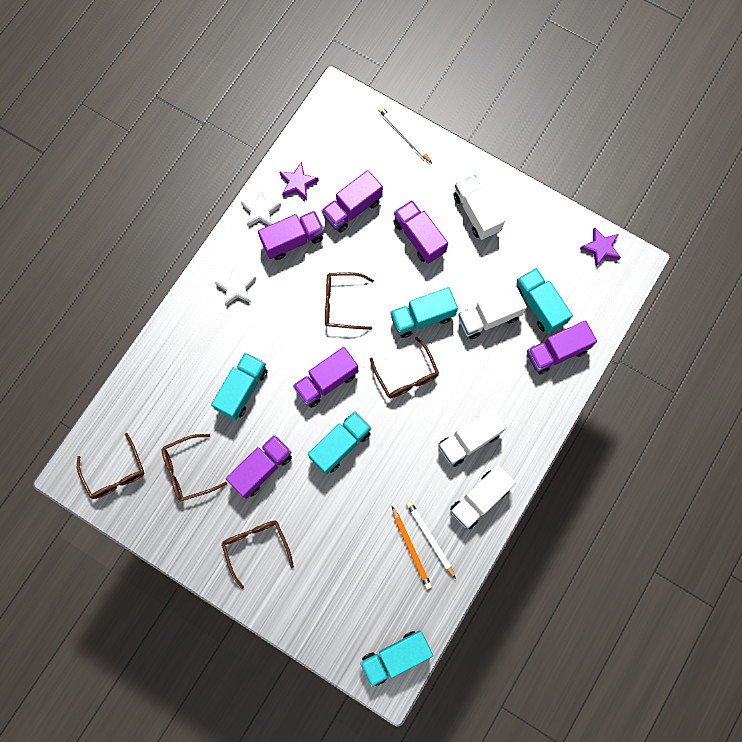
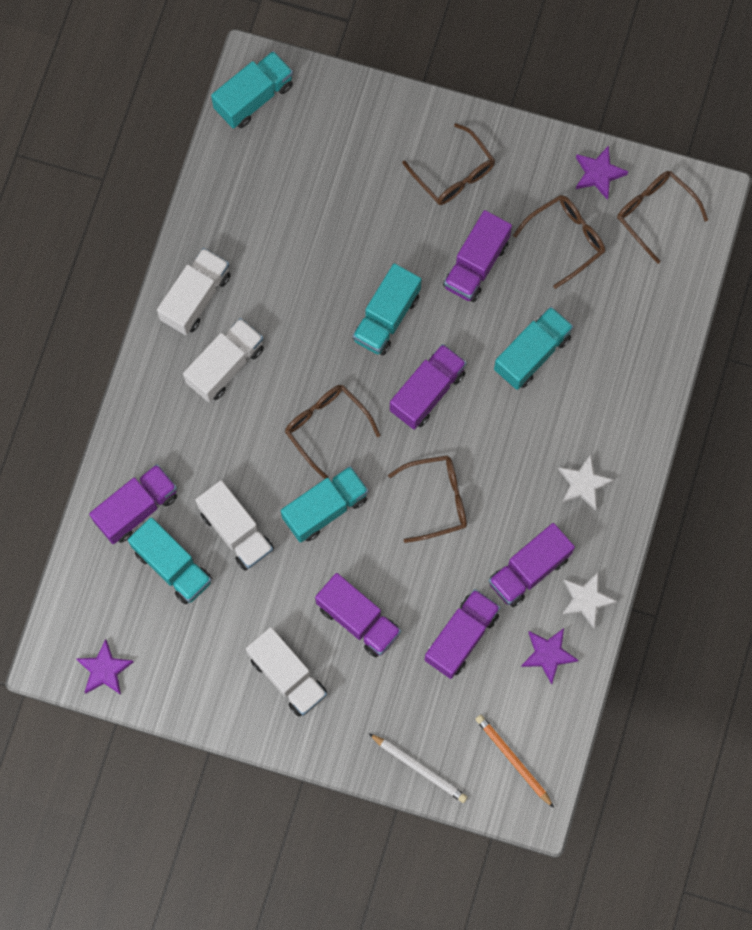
camera: 165 degrees right, 0 degrees up
(146, 516) = (598, 174): none -> purple star
(242, 390) = (532, 354): turquoise truck -> turquoise truck turned 150 degrees counterclockwise
(411, 549) = (266, 219): orange pencil -> orange pencil (513, 760)
(430, 538) = (246, 237): white pencil -> none
(489, 318) = (236, 531): white truck -> white truck turned 90 degrees clockwise

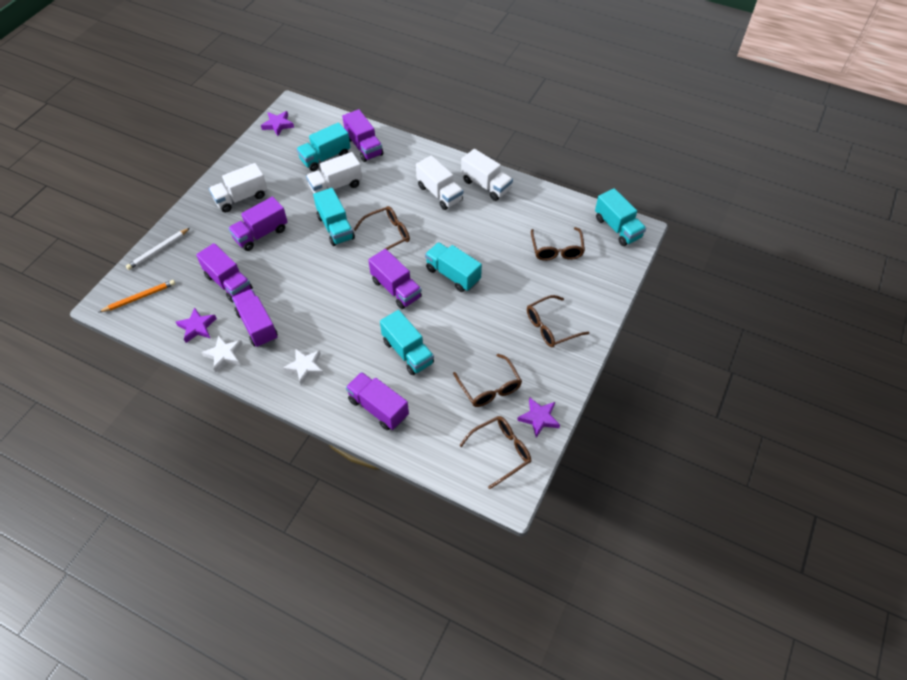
camera: 100 degrees right, 20 degrees down
(436, 499) = (322, 283): brown glasses -> brown glasses (556, 249)
(476, 265) = (480, 329): purple truck -> purple truck (378, 408)

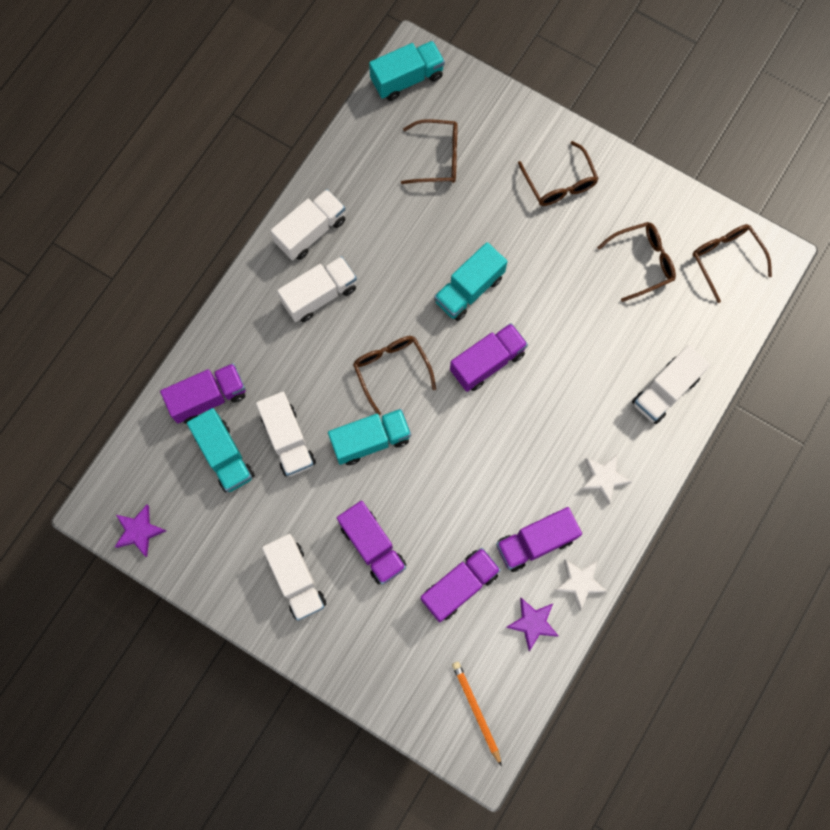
camera: 85 degrees left, 20 degrees up
(158, 250) = (390, 695): white pencil -> none
(378, 408) = (665, 391): purple truck -> white truck
(408, 352) = (587, 353): turquoise truck -> none
(539, 418) = (685, 214): purple star -> none

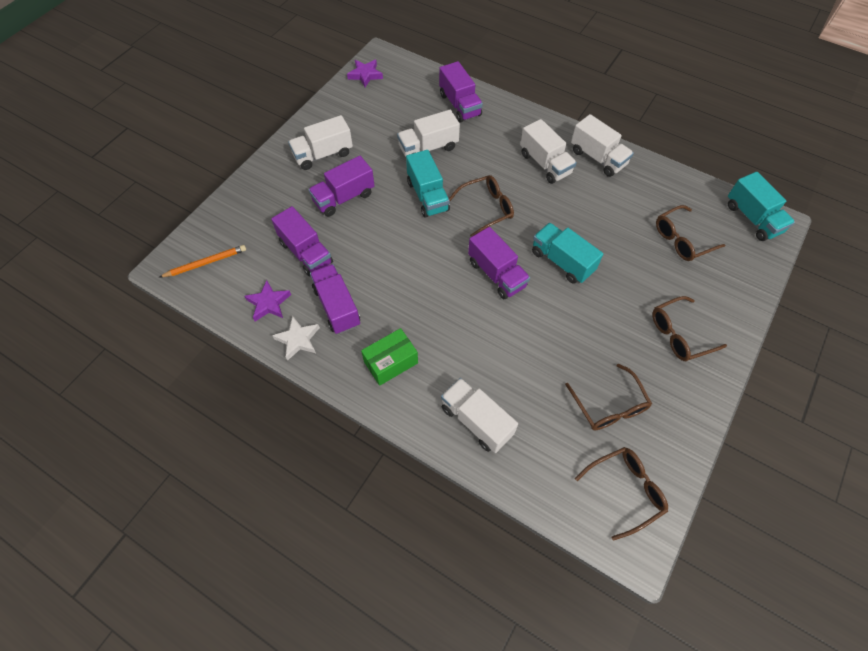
camera: 90 degrees right, 15 degrees down
(224, 455) = (417, 114): turquoise truck -> none
(437, 157) = (682, 239): brown glasses -> brown glasses turned 60 degrees clockwise
(603, 478) = (391, 362): white star -> green box

